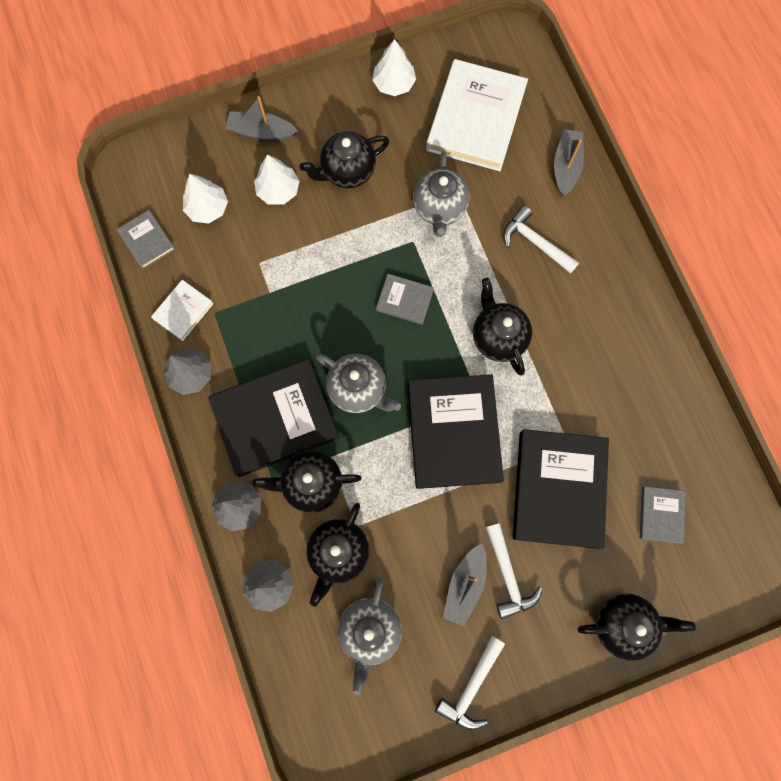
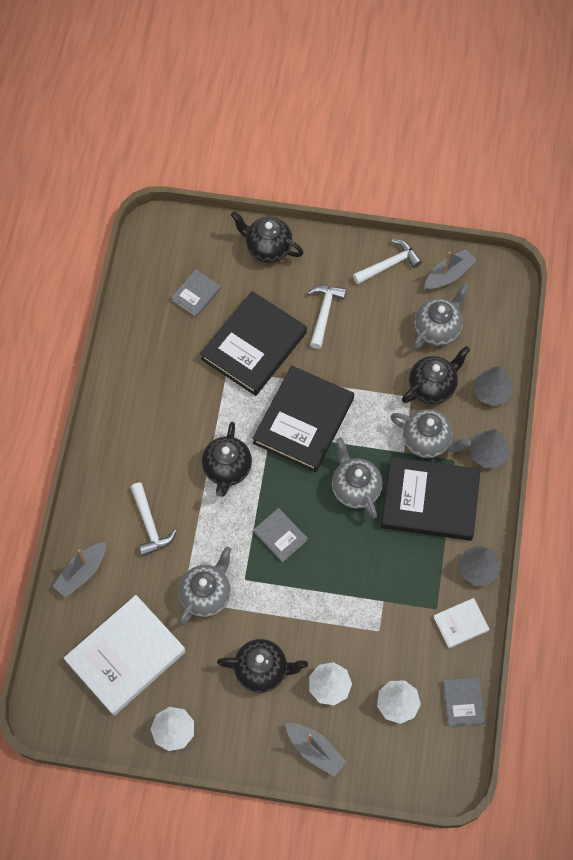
camera: 150 degrees left, 10 degrees down
(311, 483) = (427, 441): black teapot -> grey teapot
(465, 585) = (357, 322): grey boat -> grey boat (449, 275)

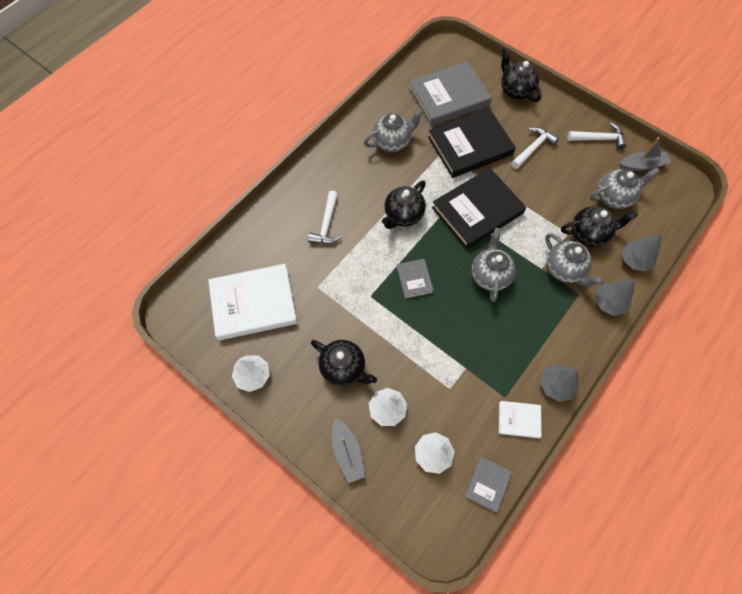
camera: 30 degrees right, 0 degrees up
(82, 572) = (261, 232): grey boat -> none
(196, 294) = (448, 97): grey book -> grey book, size x2.11
(206, 594) = (336, 292): grey teapot -> grey teapot (392, 142)
(430, 500) = (543, 313): black book -> none

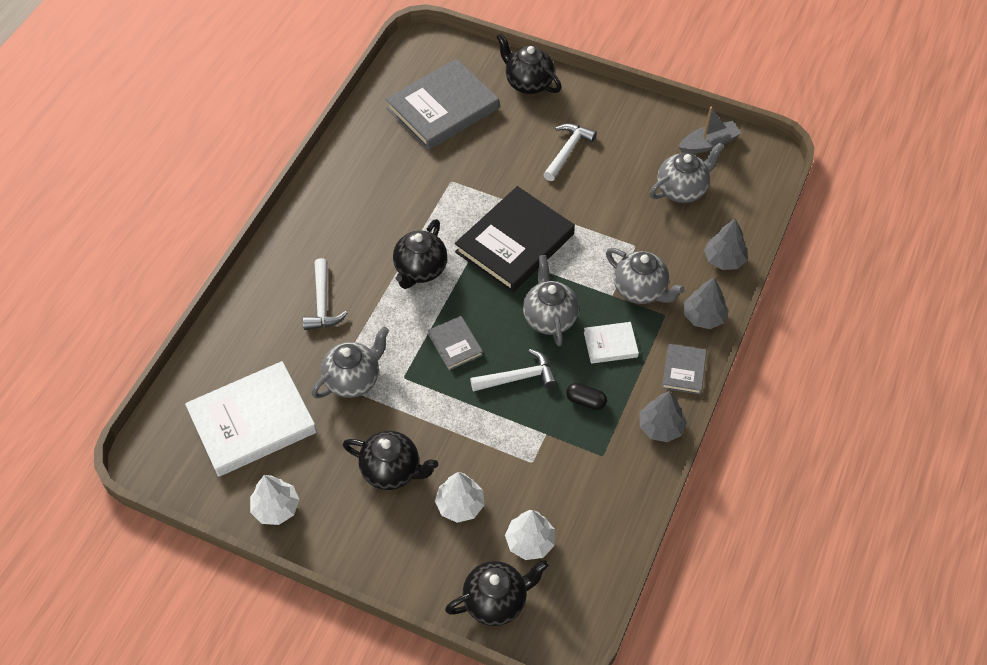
camera: 15 degrees left, 10 degrees down
(347, 452) = (422, 567): grey boat -> none
(392, 142) = (382, 182): grey teapot -> grey teapot (353, 379)
(470, 146) = (485, 165): black book -> none
(487, 484) = (604, 559): grey book -> grey book (683, 370)
(502, 349) = (585, 401): none -> black capsule
(519, 419) = (625, 477): white book -> white book (610, 344)
(588, 234) = (661, 241): black teapot -> black teapot (496, 601)
(599, 139) = (648, 122): white hammer -> white hammer (518, 377)

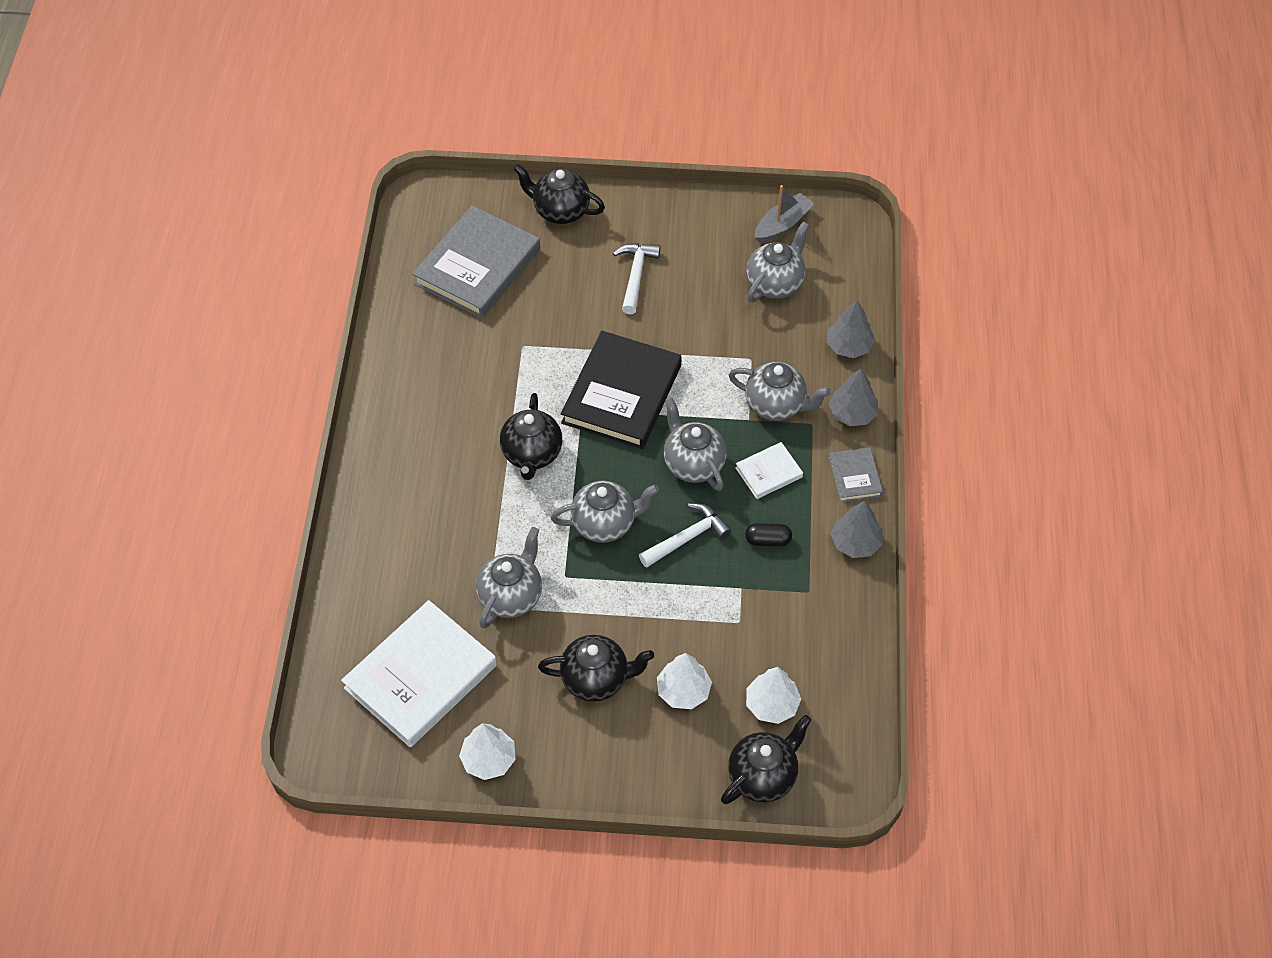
camera: 20 degrees left, 0 degrees up
(322, 303) = (440, 523): white hammer -> none
(455, 344) = (605, 524): grey book -> grey teapot

